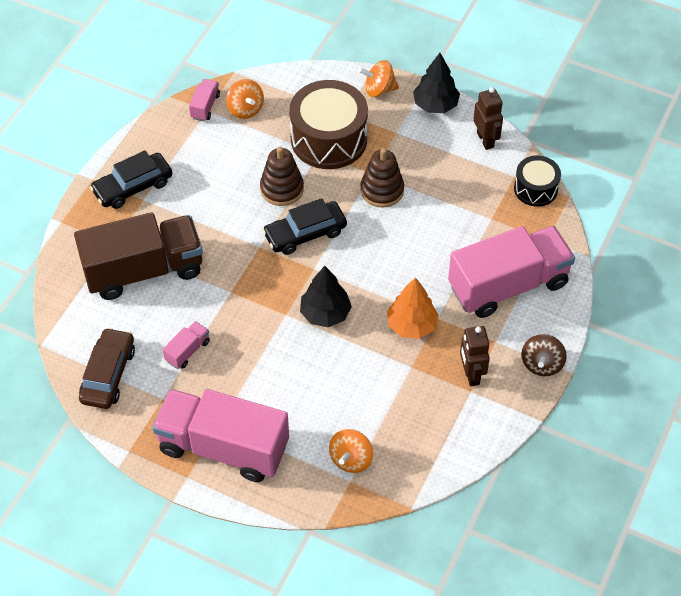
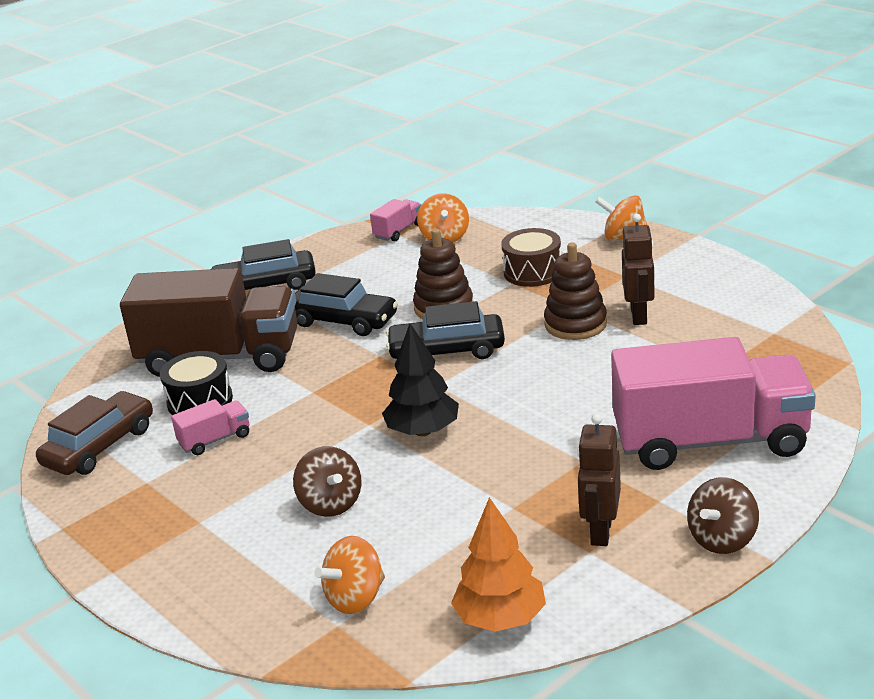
camera: 25 degrees right, 25 degrees down
(215, 215) = (343, 321): none -> black car
(223, 447) = (185, 548): pink truck -> none
(297, 389) = (331, 504): none -> brown spinning top
(329, 139) = (532, 272): brown drum -> brown drum, size x0.56
(411, 325) = (539, 462): orange tree -> orange tree (500, 619)
(435, 105) = (693, 257): black tree -> none
(485, 140) = (748, 295): brown robot -> brown robot (639, 316)
(535, 189) = (800, 348): black drum -> black drum (200, 401)

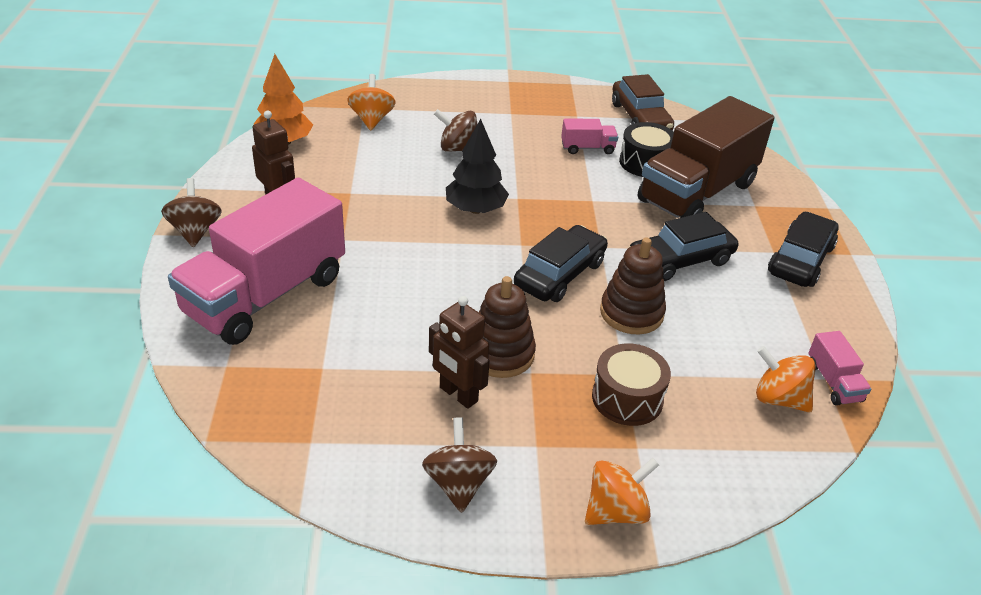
camera: 125 degrees right, 10 degrees up
(215, 440) = (587, 148): pink truck -> pink truck turned 105 degrees counterclockwise
(699, 279) = (458, 483): none -> brown spinning top

